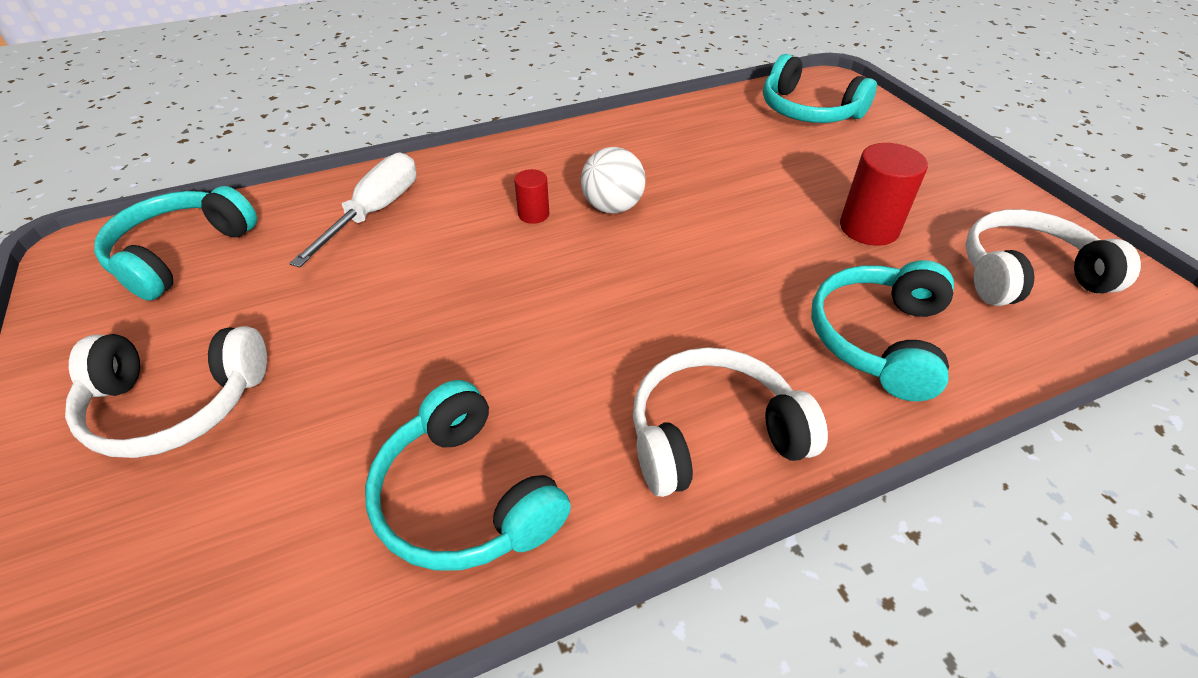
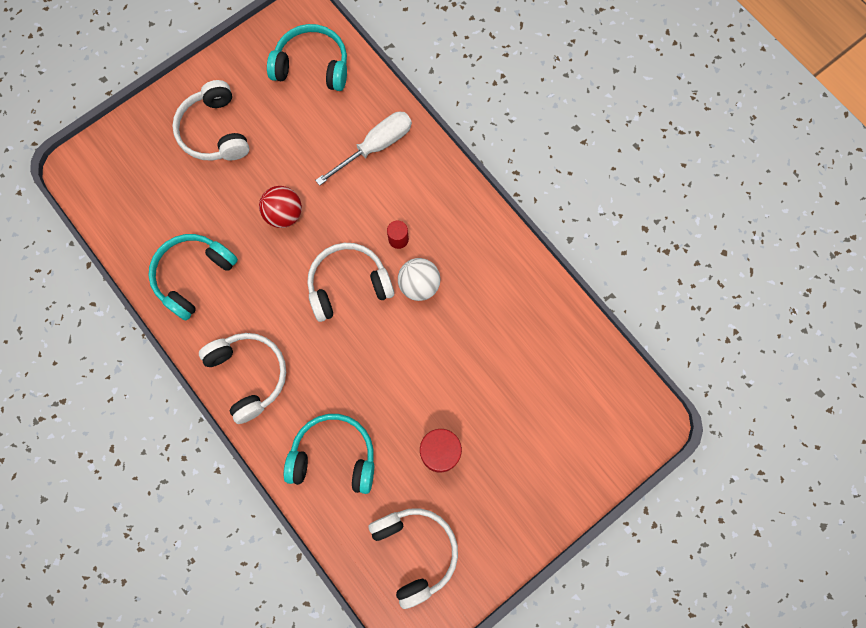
camera: 75 degrees right, 30 degrees up
(375, 212) = (376, 146): white screwdriver -> white screwdriver turned 45 degrees counterclockwise
(417, 330) = (284, 214): none -> red ball
(583, 275) = (348, 285): none -> white headphones
(808, 110) = (594, 405): turquoise headphones -> none

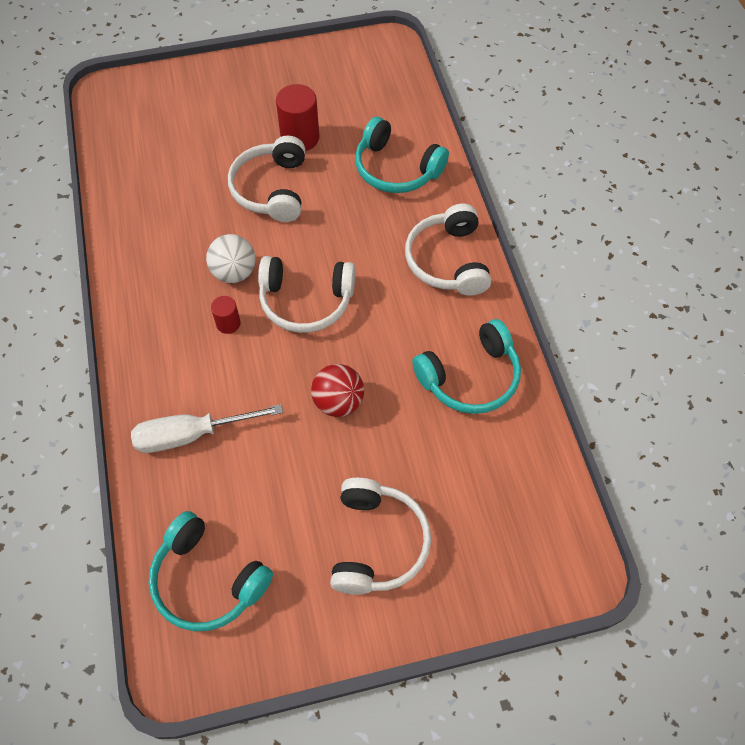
camera: 155 degrees left, 15 degrees down
(415, 551) = (361, 85): white headphones -> white headphones (272, 189)

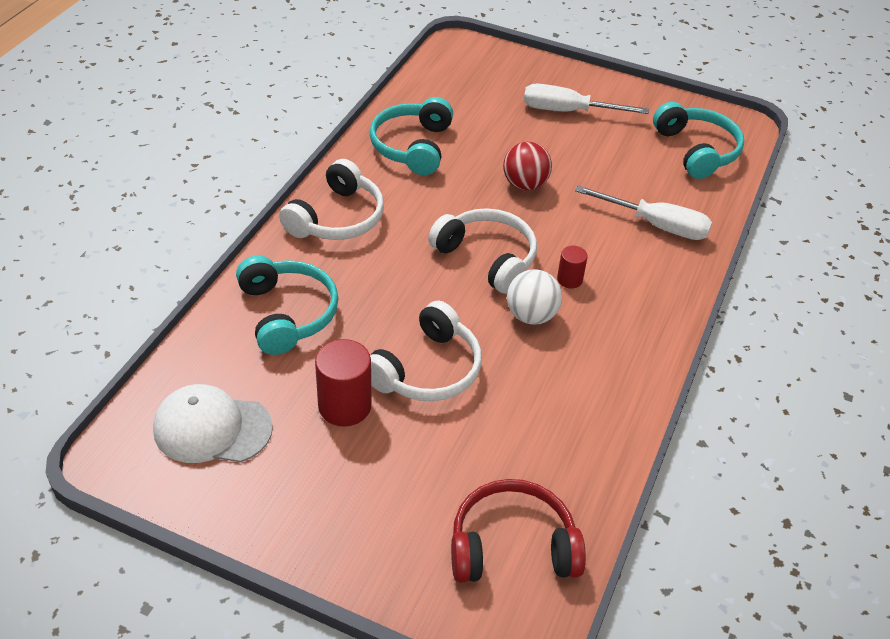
camera: 145 degrees left, 15 degrees down
(140, 125) = (512, 546): none -> red headphones
(359, 84) = (212, 428): none -> white cap
(377, 543) = (568, 111): white headphones -> white screwdriver
(470, 377) = (413, 146): turquoise headphones -> turquoise headphones turned 90 degrees counterclockwise

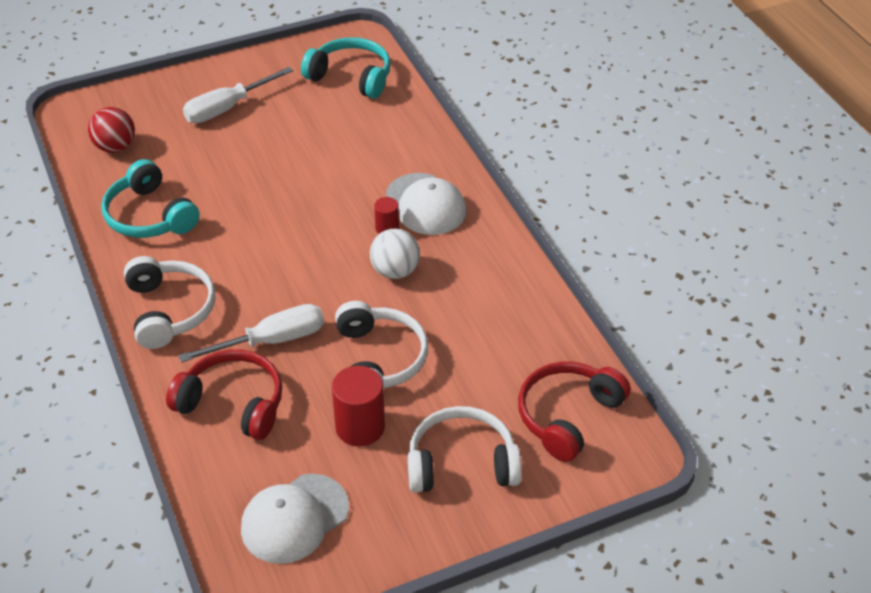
camera: 45 degrees left, 0 degrees up
(287, 313) = (233, 403): turquoise headphones -> red headphones
(487, 258) = (315, 255): white headphones -> white headphones (461, 463)
(525, 185) = (270, 185): red ball -> red ball (115, 147)
(626, 285) = (426, 204): none -> white cap
(656, 225) = (392, 149): white screwdriver -> white screwdriver (271, 341)

